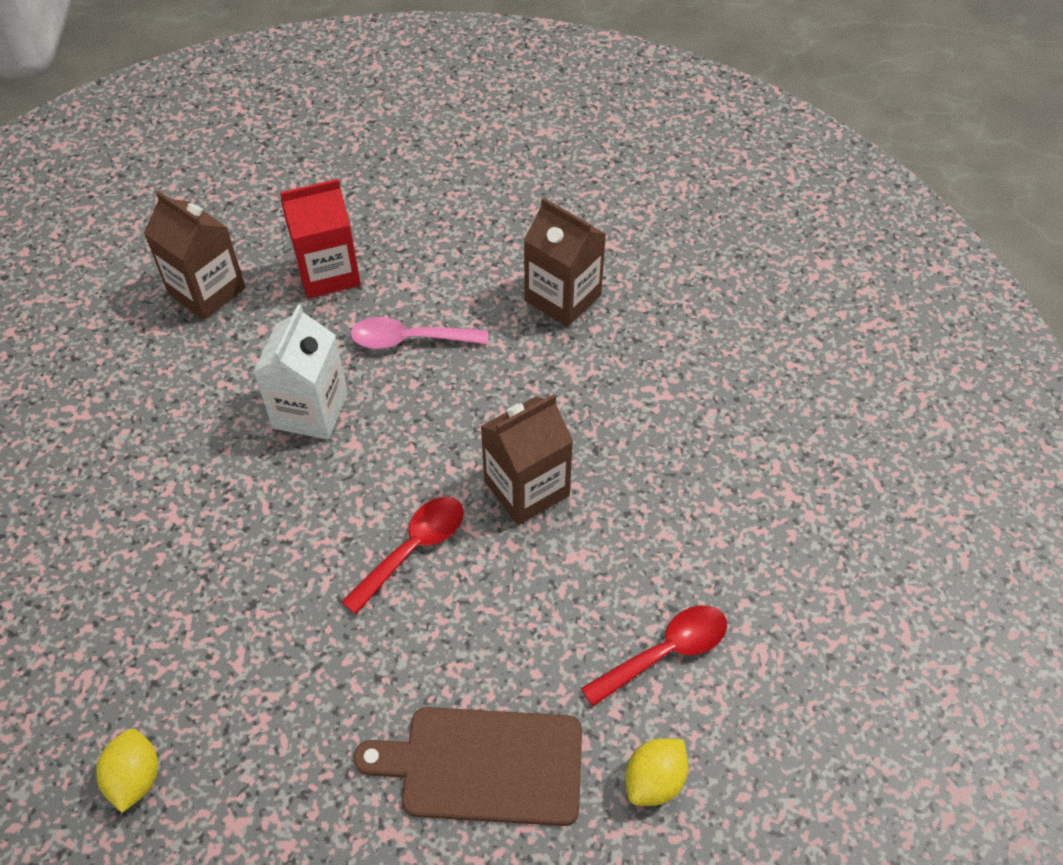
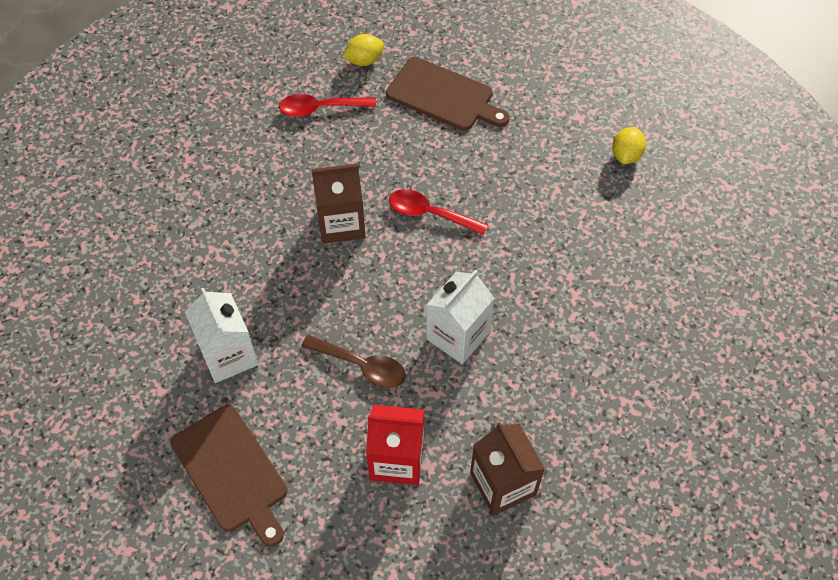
camera: 155 degrees left, 5 degrees up
(409, 340) = (362, 366): pink spoon -> brown spoon
(413, 549) = (429, 214): red spoon -> red spoon turned 45 degrees clockwise
(488, 209) = (232, 472): none -> brown cutting board
(562, 298) = (228, 355): brown carton -> white carton

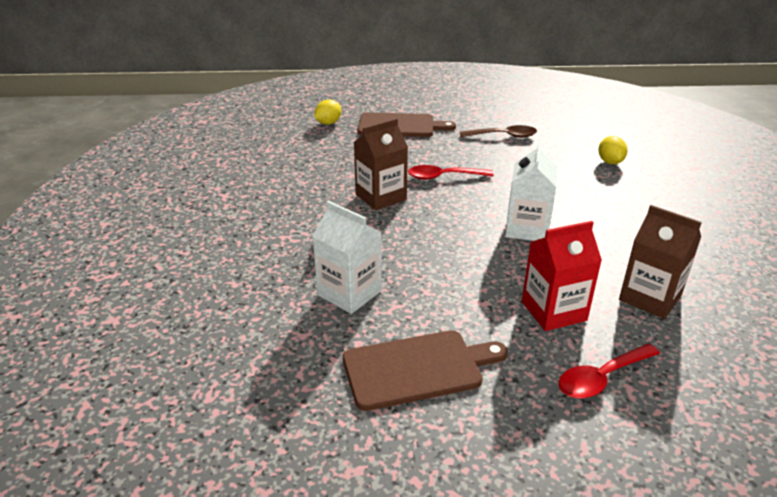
camera: 25 degrees left, 25 degrees down
(232, 472) = (417, 368): brown cutting board -> brown cutting board turned 45 degrees counterclockwise
(320, 108) = (314, 149): red spoon -> red spoon (601, 378)
(362, 366) = (470, 266): brown spoon -> brown spoon (503, 136)
(626, 155) = (546, 123): yellow lemon -> yellow lemon (610, 162)

